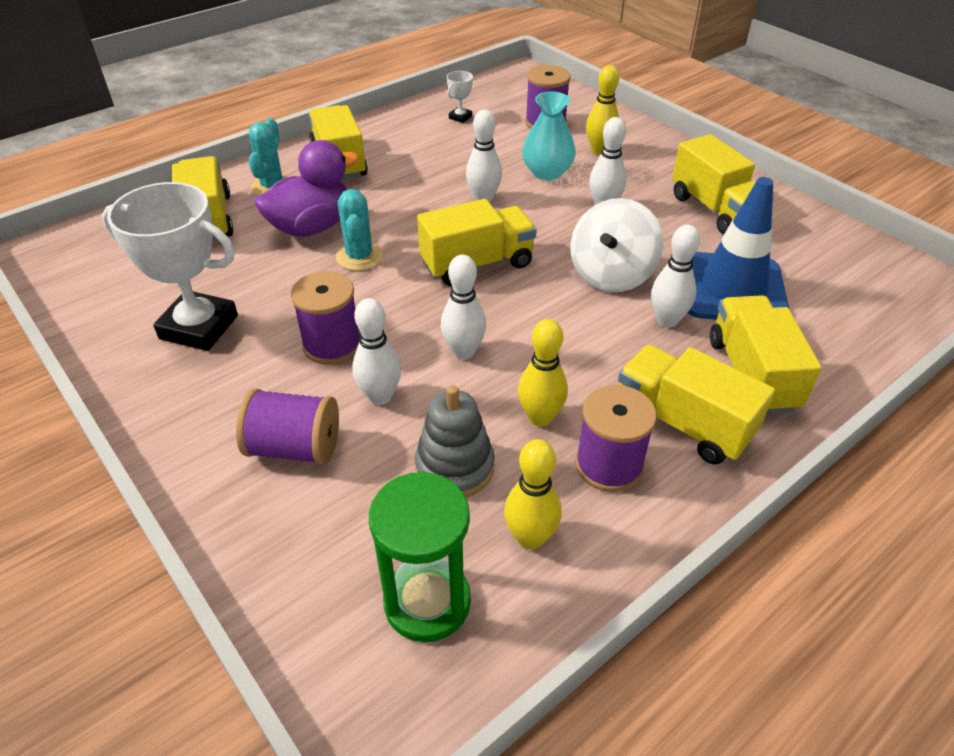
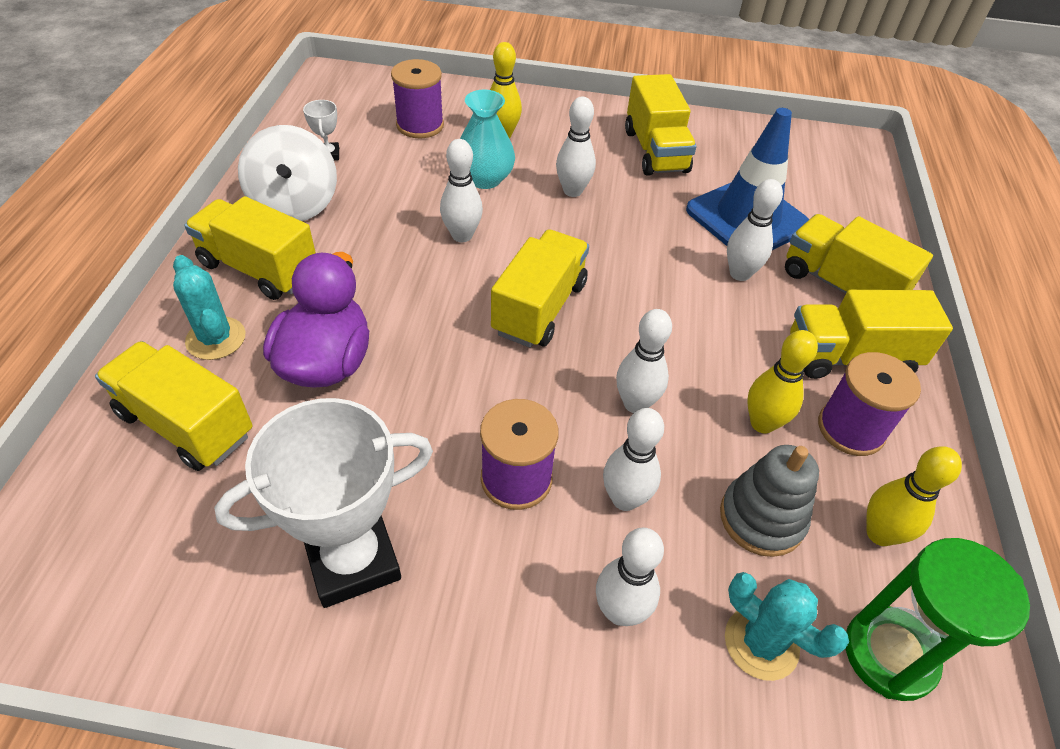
camera: 45 degrees left, 5 degrees up
(294, 448) = (620, 611): purple spool -> white bowling pin
(359, 257) = (421, 366): turquoise cactus -> turquoise cactus (761, 643)
(611, 275) = (655, 255): white spinning top -> white spinning top (295, 204)
(715, 210) = (655, 151): yellow truck -> yellow truck turned 60 degrees clockwise

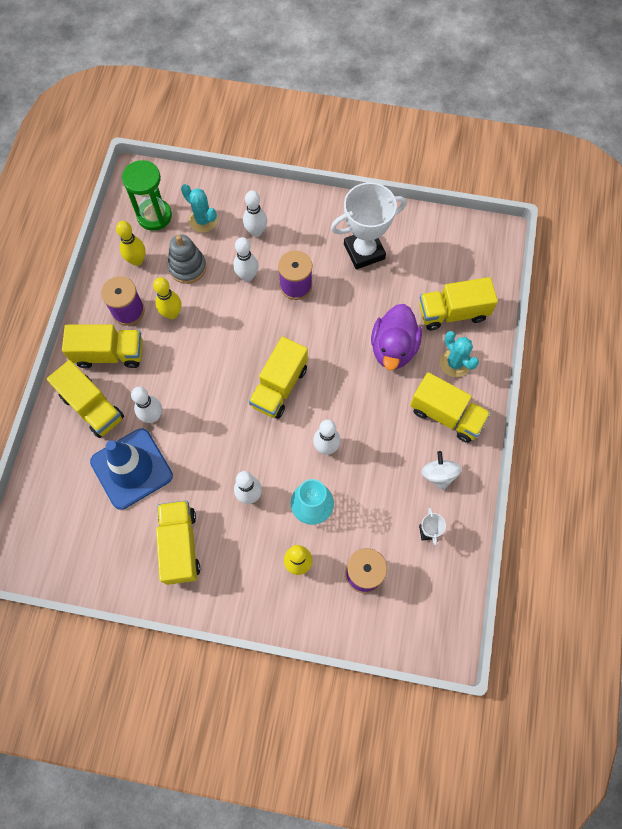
camera: 175 degrees left, 20 degrees up
(186, 424) = (452, 313): yellow truck -> yellow truck turned 135 degrees clockwise
(295, 204) = (438, 474): white spinning top -> white spinning top, size x0.64
(635, 404) = (234, 324): white bowling pin -> none

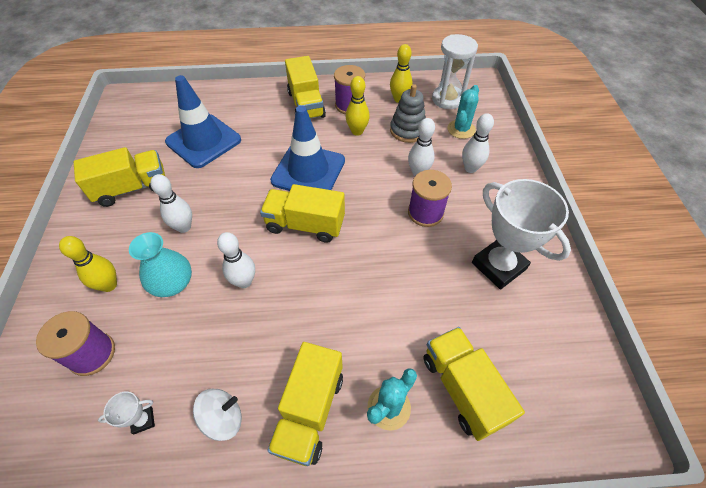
camera: 75 degrees right, 15 degrees down
(92, 407) = (255, 106): yellow truck -> none
(152, 416) = (254, 142): white bowling pin -> none
(154, 216) = (447, 99): green hourglass -> white hourglass
(212, 371) = (308, 171): none -> blue traffic cone
(393, 348) = (384, 325): purple duck -> none

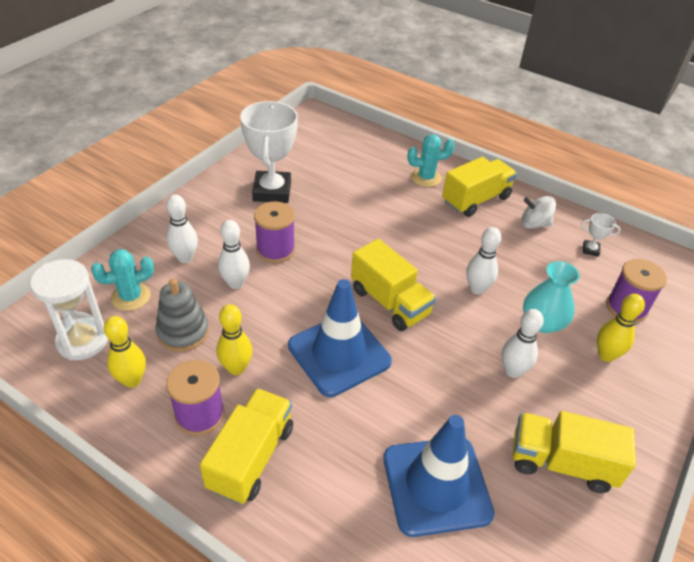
camera: 145 degrees left, 10 degrees down
(462, 388) = (374, 162): yellow truck -> none

